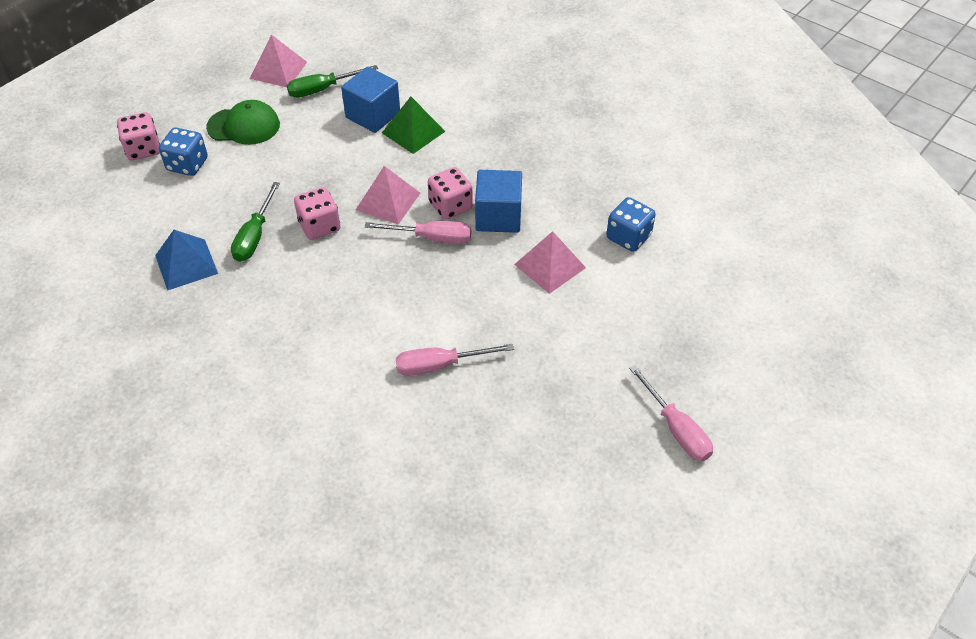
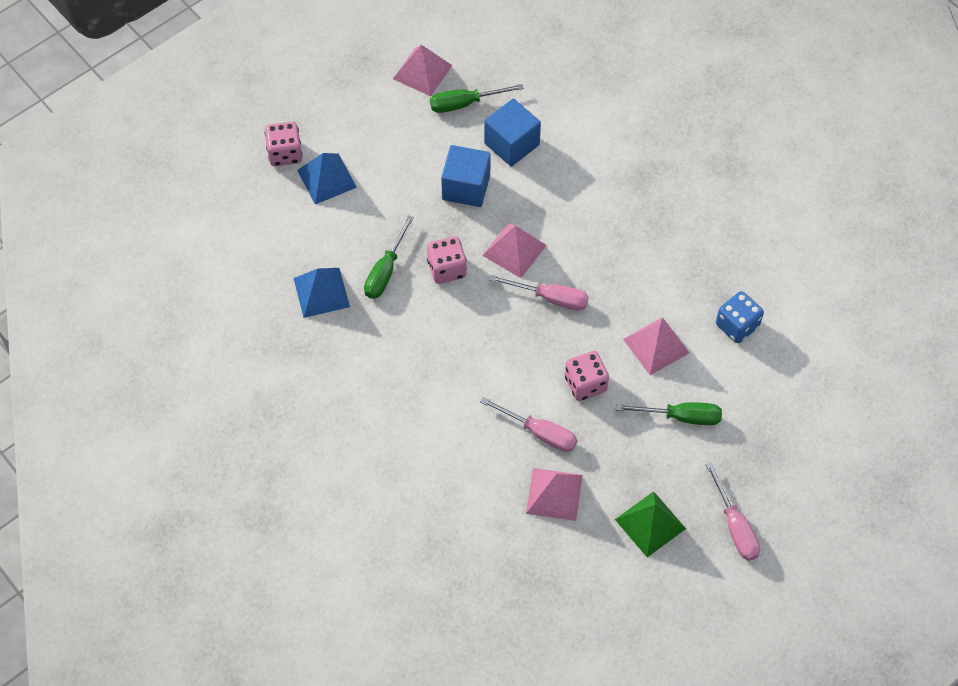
camera: 10 degrees right, 10 degrees up
(187, 164) = (326, 178): blue dice -> blue pyramid
(244, 126) = (383, 139): green cap -> none
(413, 132) = (549, 171): green pyramid -> green pyramid (650, 524)
(440, 365) = (539, 433): pink screwdriver -> pink screwdriver turned 150 degrees counterclockwise
(450, 206) = (573, 265): pink dice -> pink dice (585, 384)
(467, 425) = (554, 494): none -> pink pyramid
(498, 216) = (617, 284): blue cube -> blue cube (466, 187)
(591, 328) = (681, 417): none -> green screwdriver

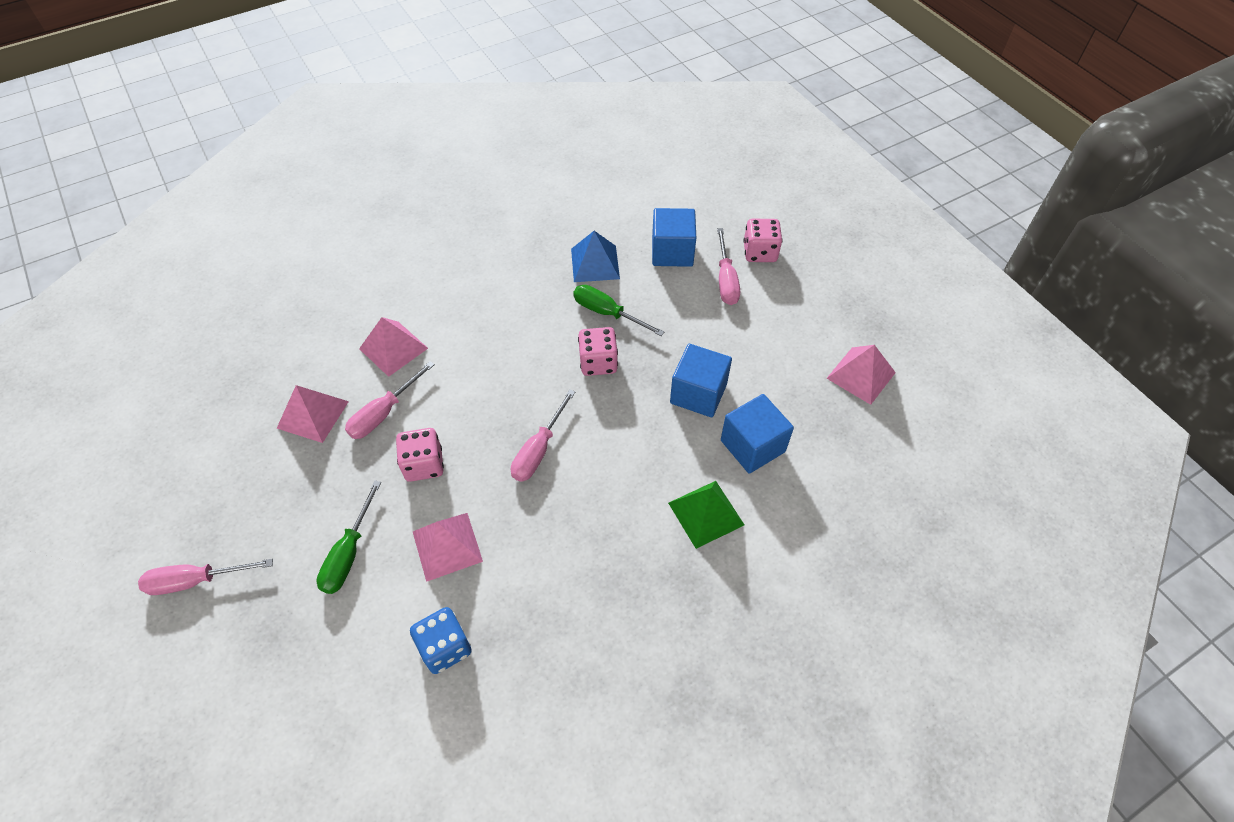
camera: 100 degrees right, 5 degrees down
(295, 227) = (672, 252): none -> blue cube
(326, 178) = (726, 280): blue pyramid -> pink screwdriver
(465, 104) = (814, 409): green screwdriver -> none
(514, 250) = (608, 426): pink pyramid -> pink pyramid (393, 348)
(650, 524) = (240, 495): green pyramid -> green pyramid (706, 514)

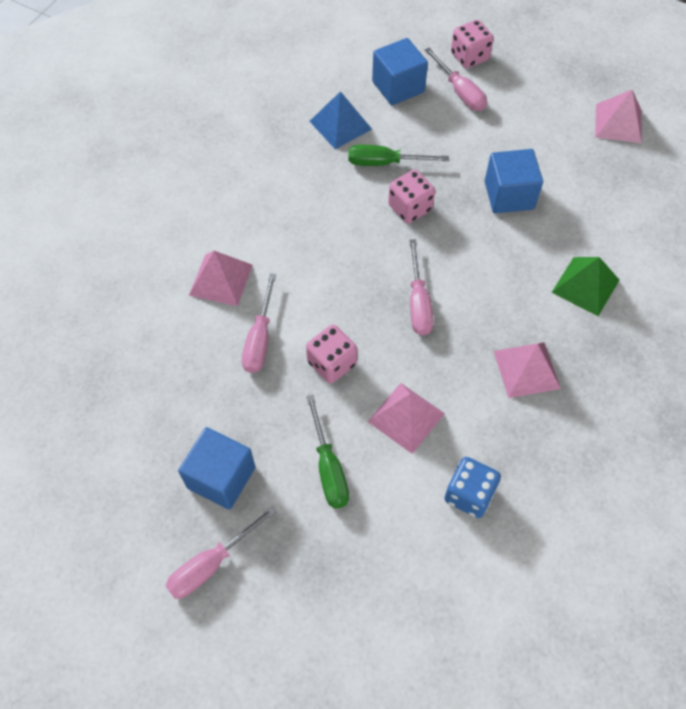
camera: 30 degrees left, 5 degrees up
(313, 414) = (195, 372): pink pyramid -> pink pyramid (526, 369)
(752, 446) = (580, 216): blue cube -> blue cube (221, 477)

